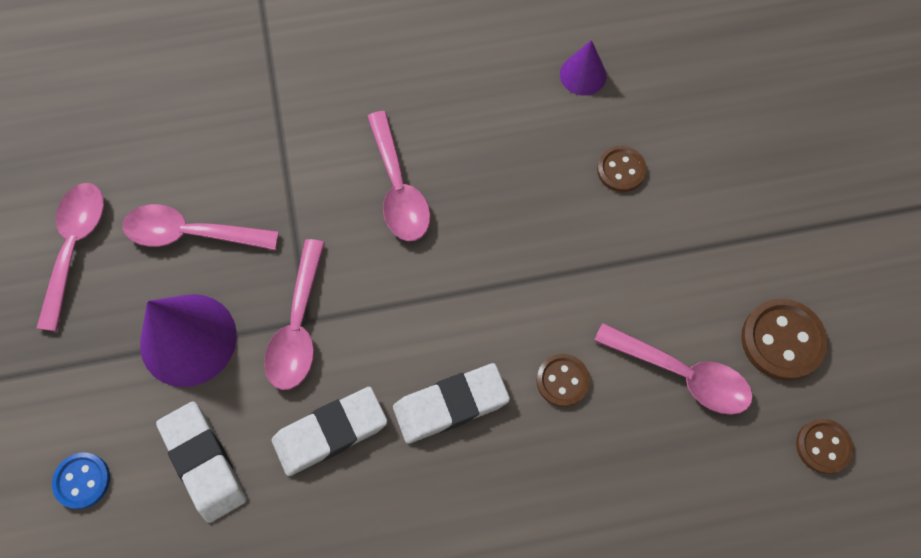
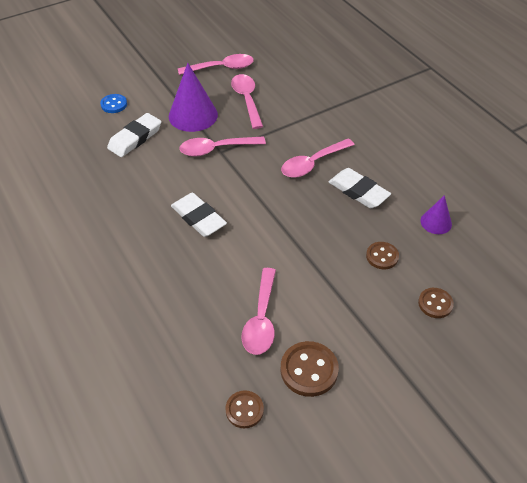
camera: 70 degrees right, 20 degrees down
(330, 432) = (166, 176): white eraser -> white eraser (358, 191)
(562, 381) = (232, 262): brown button -> brown button (435, 304)

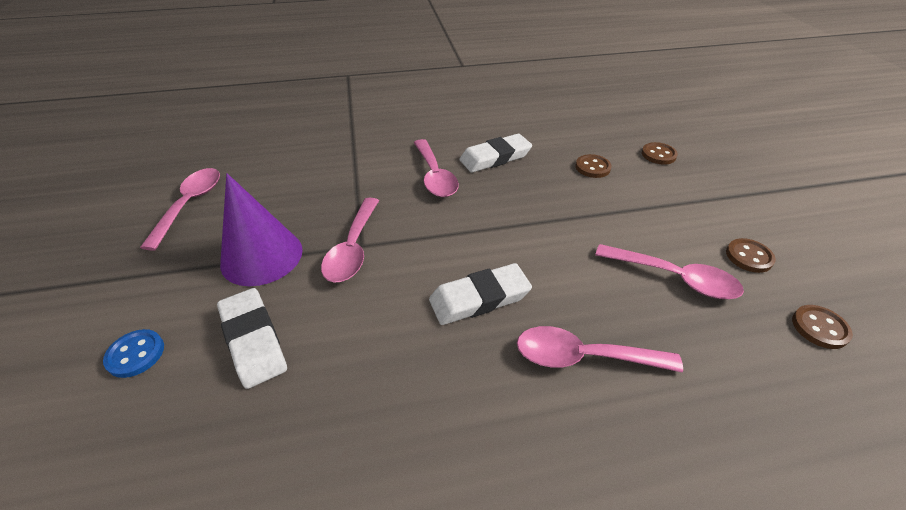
camera: 70 degrees left, 5 degrees down
(247, 100) = (279, 198): pink spoon -> pink spoon (583, 357)
(309, 370) = (749, 257): brown button -> brown button, size x0.64
(436, 222) = (556, 127): purple cone -> none

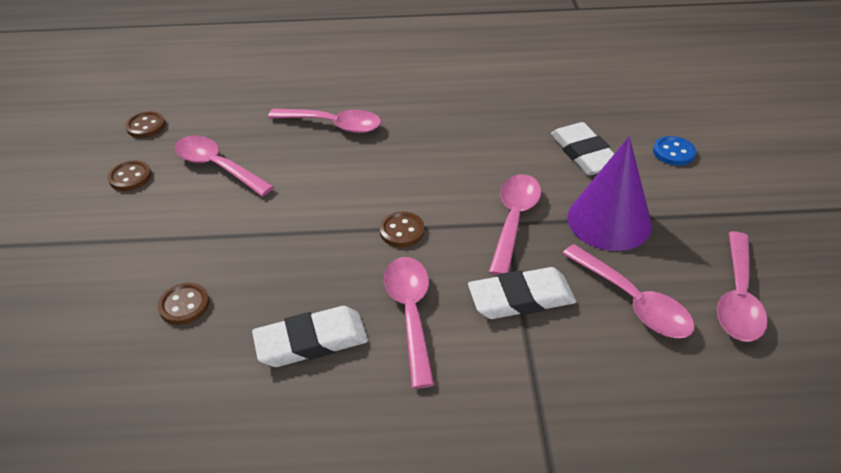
camera: 170 degrees left, 0 degrees up
(272, 195) = (633, 301): none -> pink spoon
(479, 298) = (396, 166): white eraser -> white eraser (521, 298)
(658, 155) = (70, 319): brown button -> brown button (402, 231)

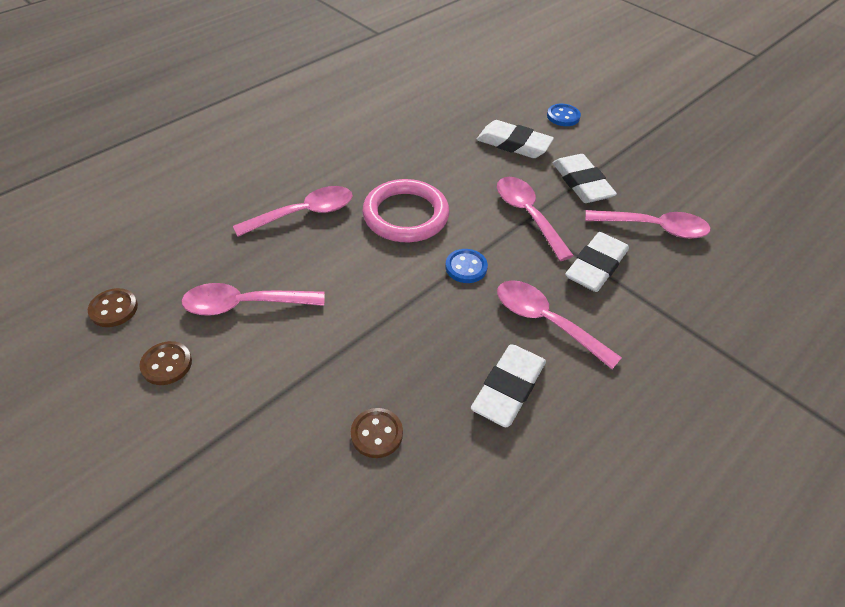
camera: 45 degrees left, 5 degrees up
(402, 231) = (466, 267): brown button -> blue button
(407, 165) = (405, 215): none -> pink ring
(609, 220) = (582, 183): purple cone -> white eraser
(737, 298) = (697, 192): pink spoon -> none

